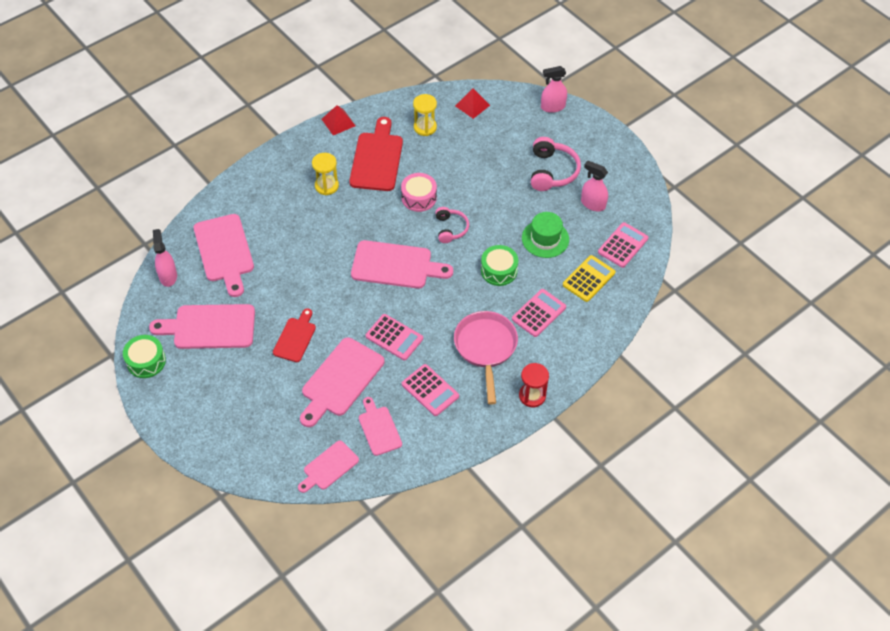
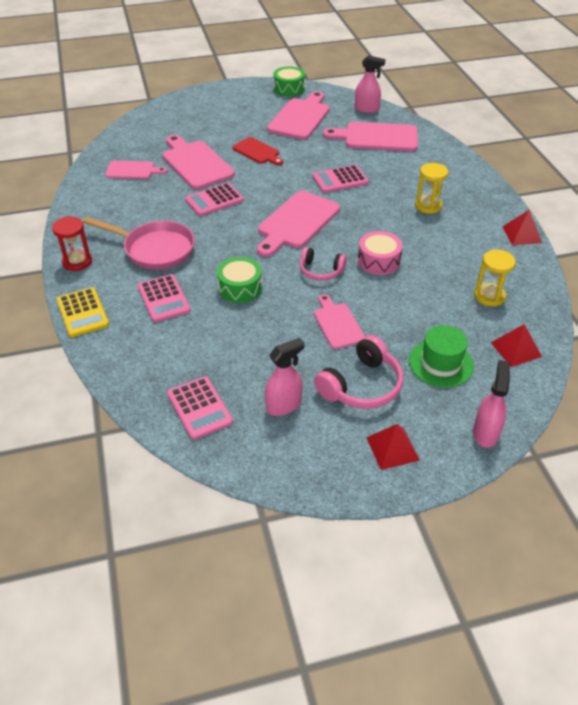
camera: 115 degrees right, 10 degrees down
(329, 467) = (124, 141): pink cutting board -> pink cutting board (337, 324)
(377, 159) = (452, 247): red cutting board -> none
(430, 390) = (142, 205): pink calculator -> pink calculator (340, 180)
(545, 239) = (258, 340): green hat -> green hat (441, 363)
(552, 171) = (361, 386): pink headphones -> pink headphones turned 75 degrees counterclockwise
(588, 279) = (175, 355): yellow calculator -> yellow calculator (82, 313)
(591, 144) = (392, 448): none -> red pyramid

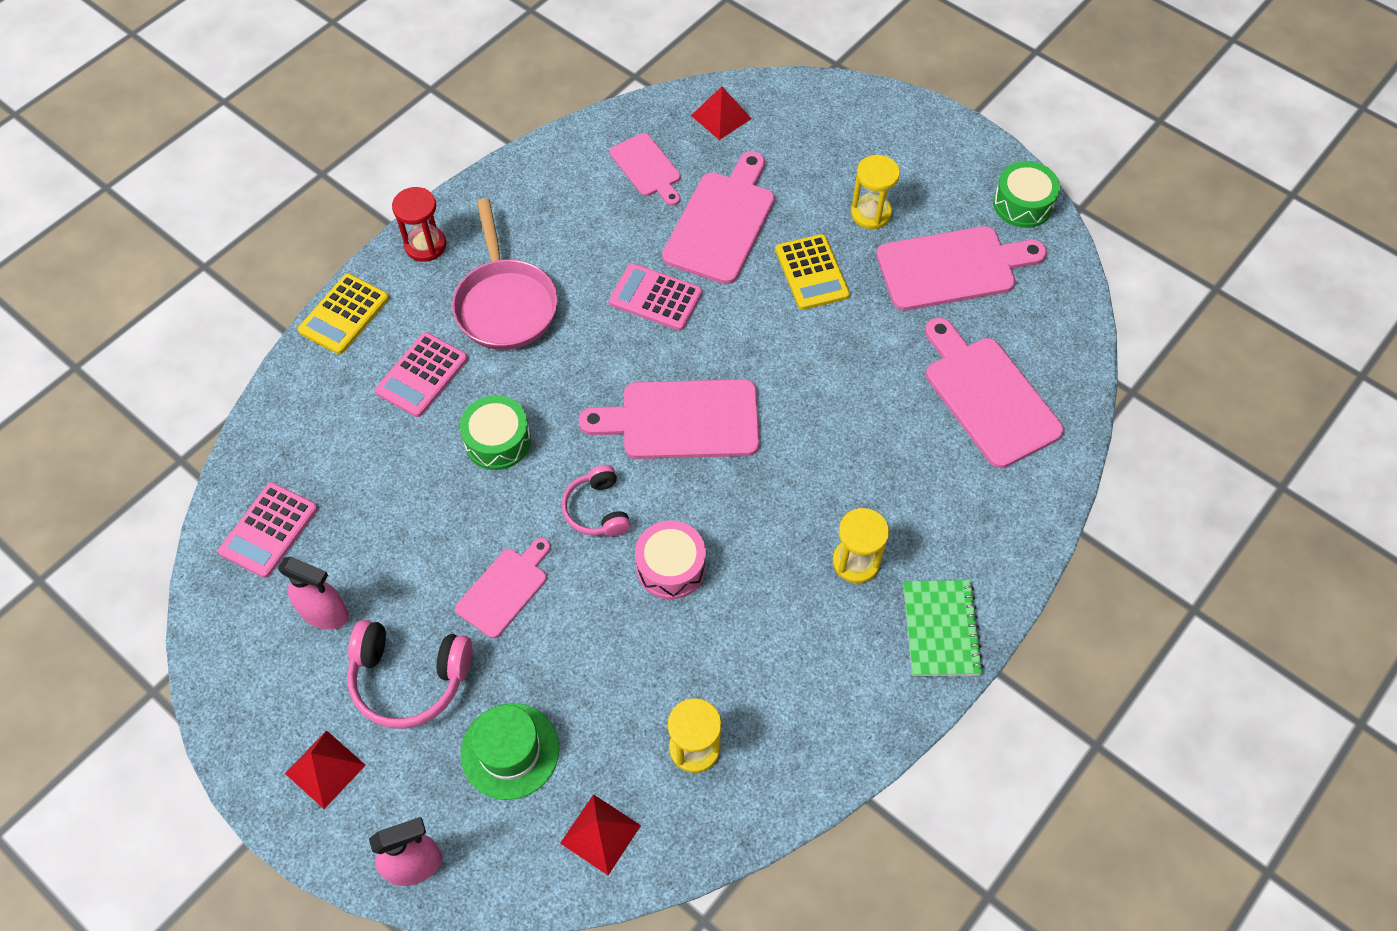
camera: 55 degrees right, 15 degrees up
(245, 124) = (871, 213): none -> yellow hourglass
(257, 152) = (812, 273): red cutting board -> yellow calculator
(340, 180) = (828, 413): pink calculator -> none
(367, 109) = (1060, 337): pink spray bottle -> none
(484, 198) = (940, 629): none -> green notebook
(522, 234) = (884, 727): red pyramid -> red pyramid (721, 117)

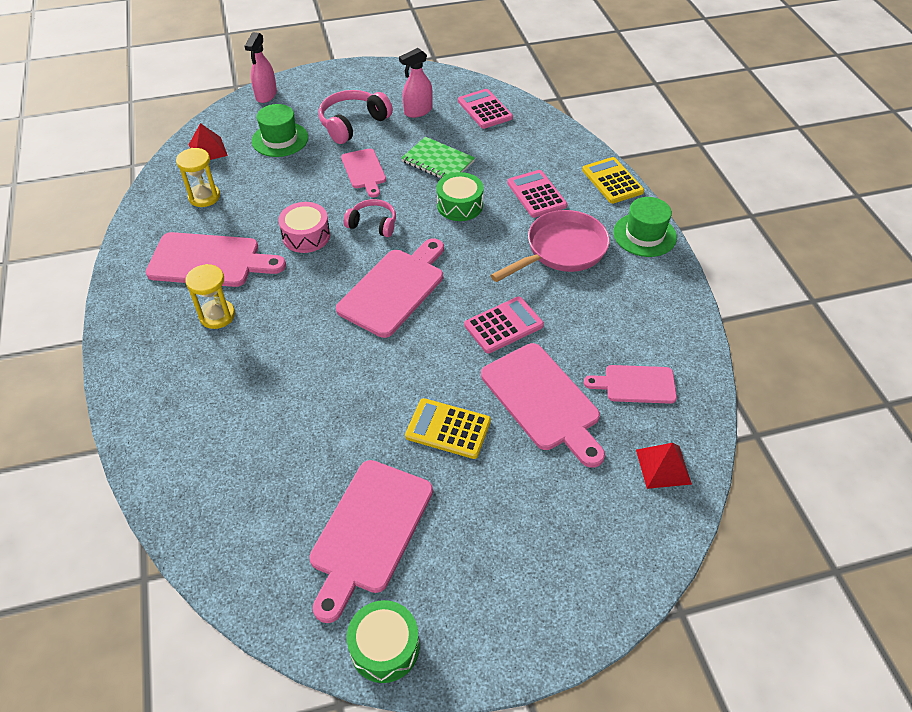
camera: 125 degrees right, 10 degrees down
(325, 769) = (339, 87): red pyramid -> none
(425, 245) = (644, 235): red hourglass -> green hat
(505, 304) = (561, 250): pink pan -> pink pan turned 120 degrees clockwise
(871, 213) = (473, 509): yellow hourglass -> none
(940, 629) = (135, 329): green notebook -> green notebook (438, 161)
(988, 396) = (242, 469): pink cutting board -> pink cutting board (209, 261)

